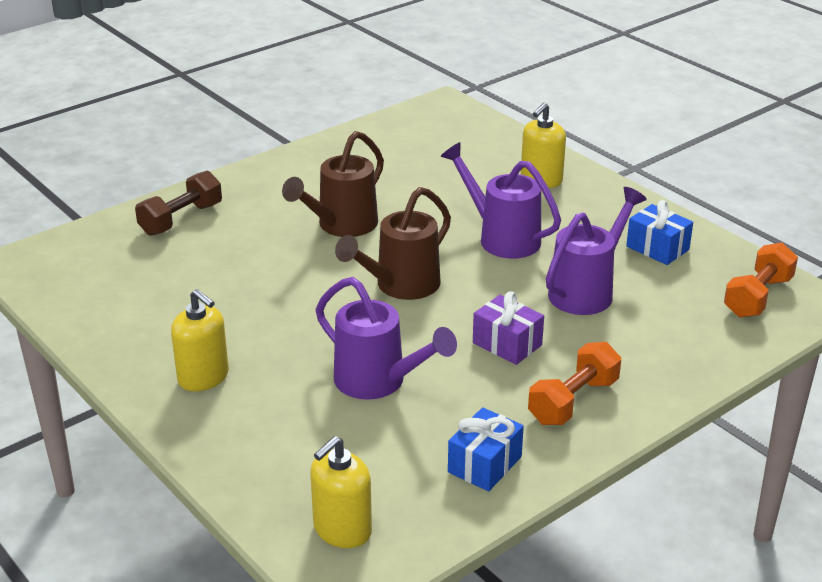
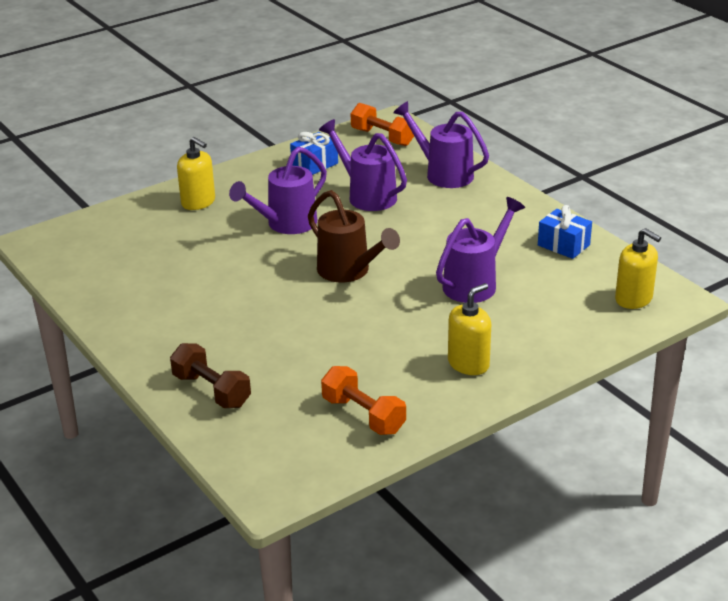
camera: 85 degrees left, 0 degrees up
(341, 226) = (247, 299): brown watering can -> none
(507, 344) = (430, 230): purple gift -> none
(573, 401) = (496, 210): orange dumbbell -> orange dumbbell (363, 415)
(667, 352) = (443, 174): none -> purple watering can

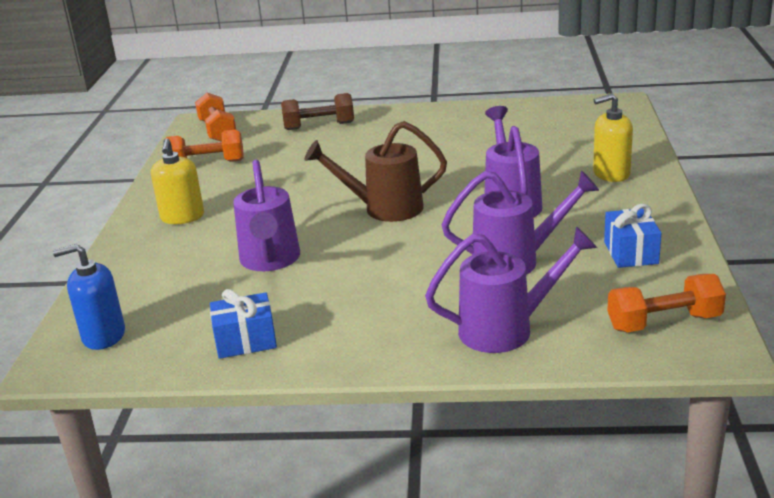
camera: 130 degrees right, 5 degrees down
(281, 460) = (218, 131): none -> orange dumbbell
(633, 299) = (103, 336): yellow soap dispenser -> blue soap dispenser

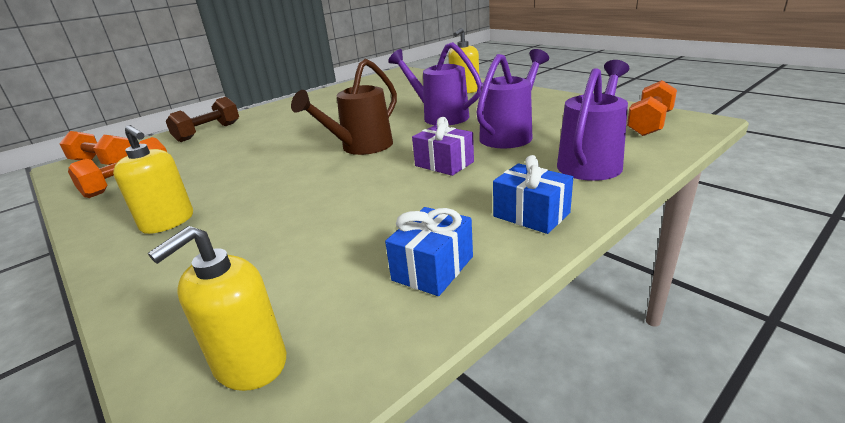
camera: 45 degrees left, 0 degrees up
(103, 336) = (250, 363): blue soap dispenser -> yellow soap dispenser
(270, 261) = (330, 209): purple watering can -> none
(405, 263) = (444, 164): none -> purple gift
(631, 253) = (557, 109): blue gift -> blue gift (531, 215)

